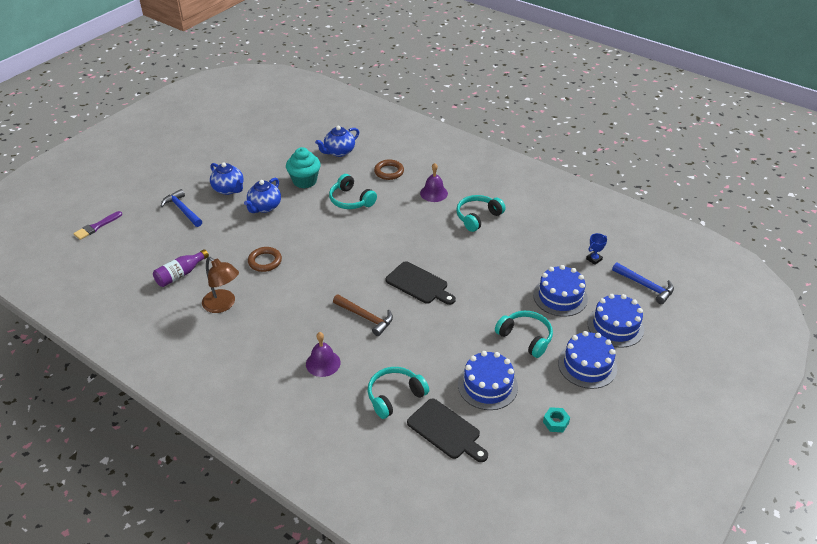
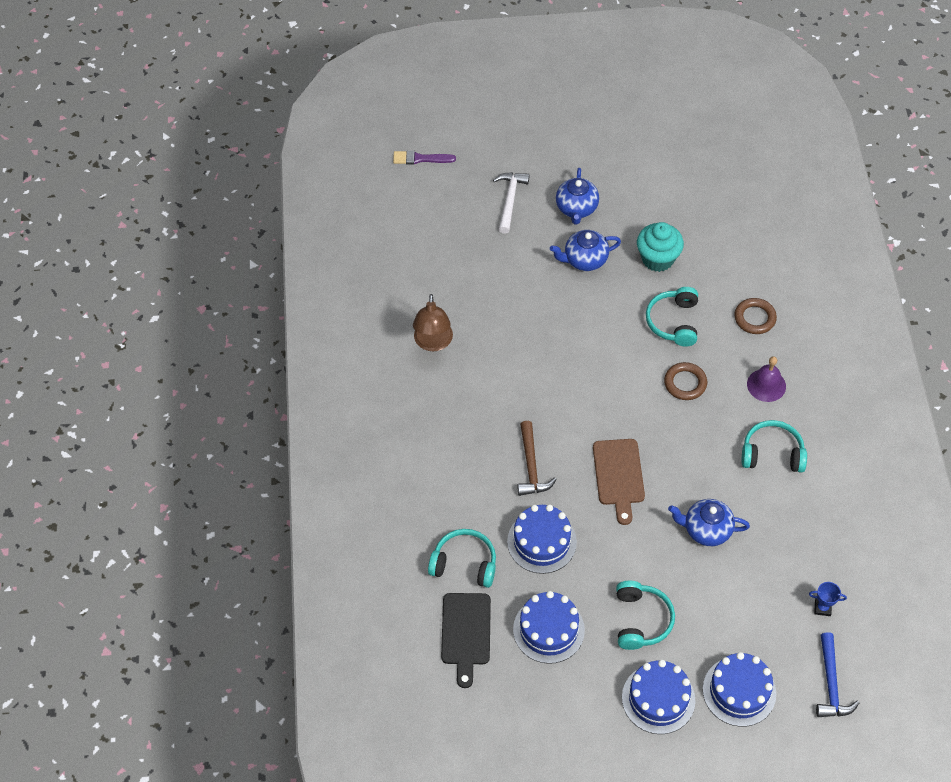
camera: 50 degrees right, 15 degrees up
(180, 274) = (433, 277): purple bottle -> none
(182, 210) = (509, 200): blue hammer -> white hammer
(265, 261) = (516, 326): brown ring -> brown ring (685, 383)
(323, 363) = (446, 477): purple bell -> none
(339, 152) = (736, 248): blue teapot -> blue teapot (706, 530)
(419, 284) = (619, 476): black cutting board -> brown cutting board
(555, 422) = (559, 717): turquoise nut -> none
(560, 296) = (730, 613): blue cake -> blue cake (541, 542)

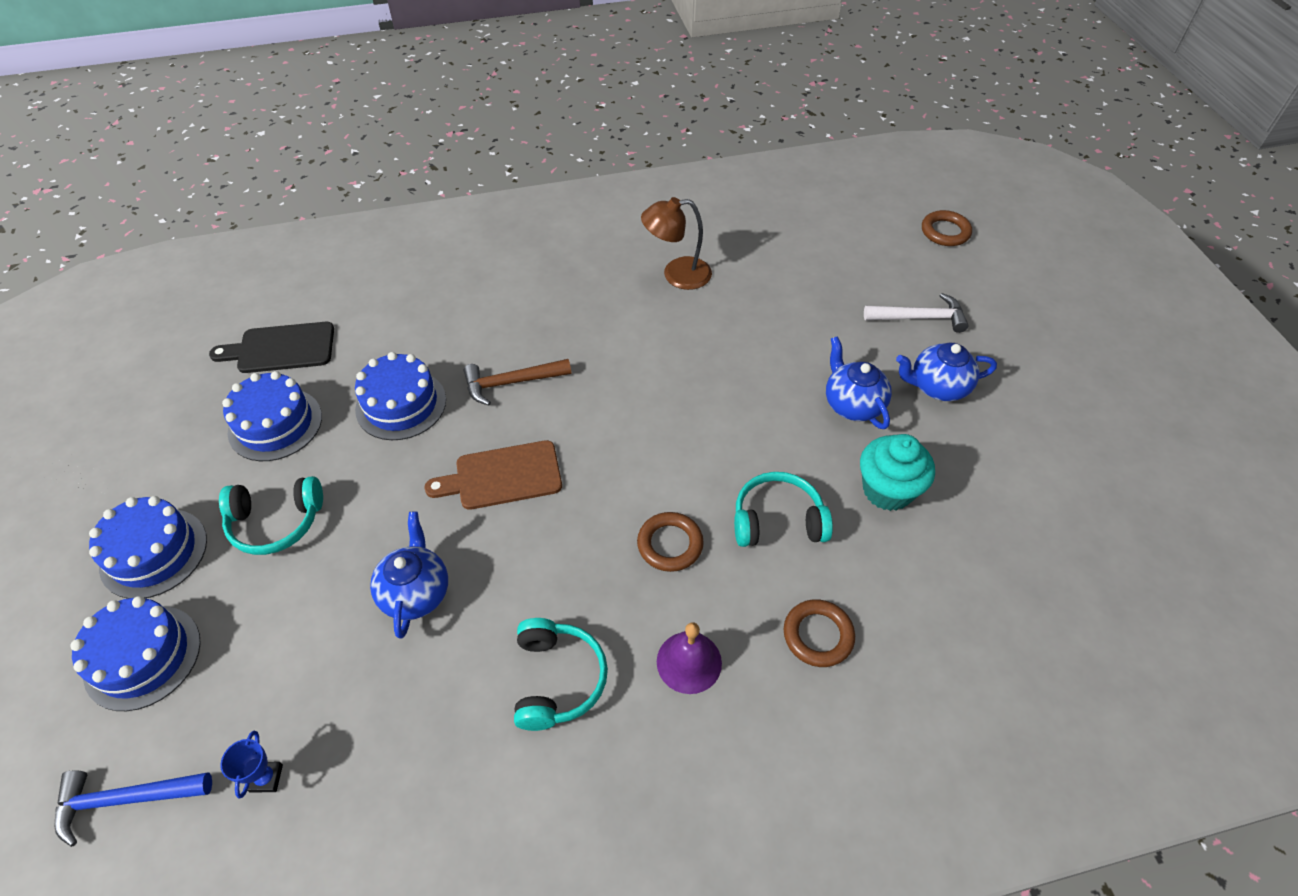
camera: 80 degrees right, 5 degrees down
(420, 159) = (945, 232): purple brush -> brown ring
(464, 563) = (373, 337): turquoise headphones -> none

